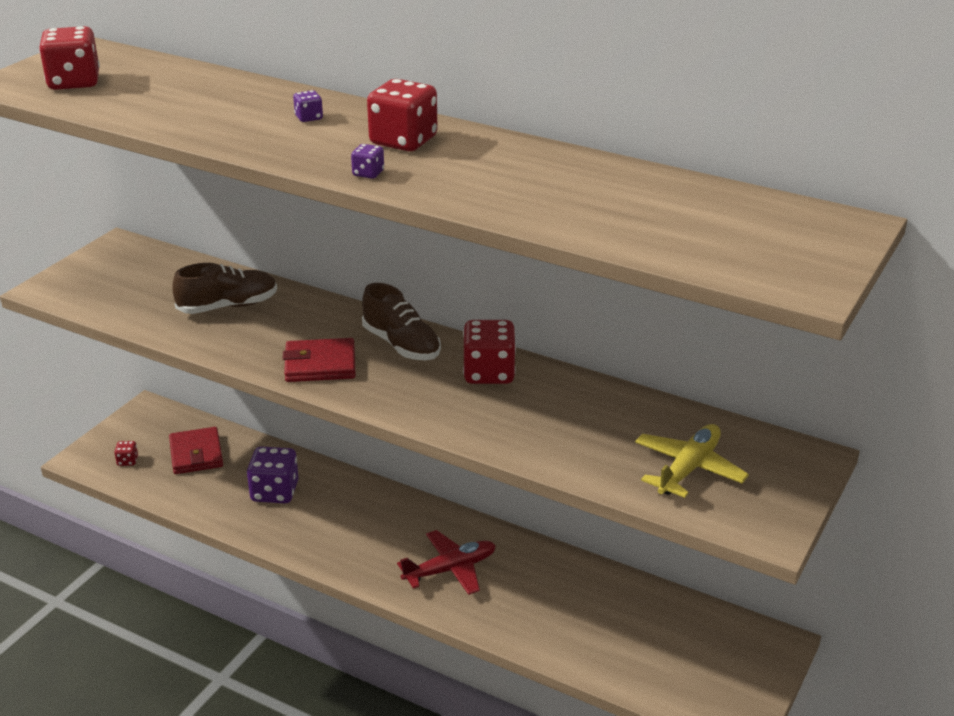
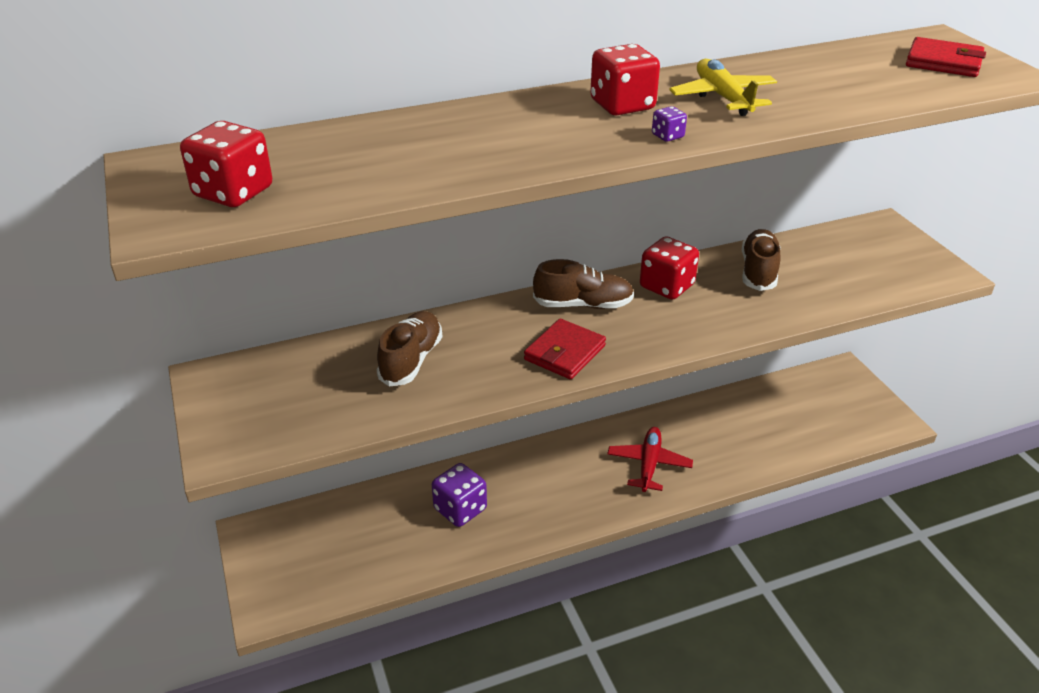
camera: 50 degrees left, 5 degrees up
(127, 461) = (308, 580): red dice -> none
(196, 454) = (354, 531): red wallet -> red wallet (943, 62)
(309, 118) = (515, 122): purple dice -> none
(588, 411) = (758, 271): none -> brown shoe
(689, 469) = (860, 267): yellow plane -> yellow plane (722, 97)

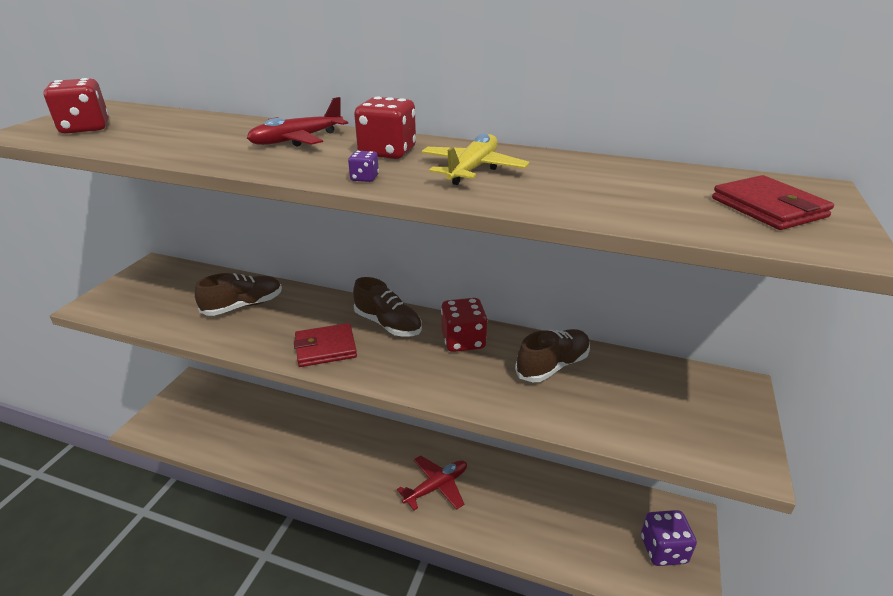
camera: 40 degrees right, 5 degrees down
(460, 509) = (293, 437): purple dice -> purple dice (663, 549)
(511, 122) = (296, 140): none -> red plane

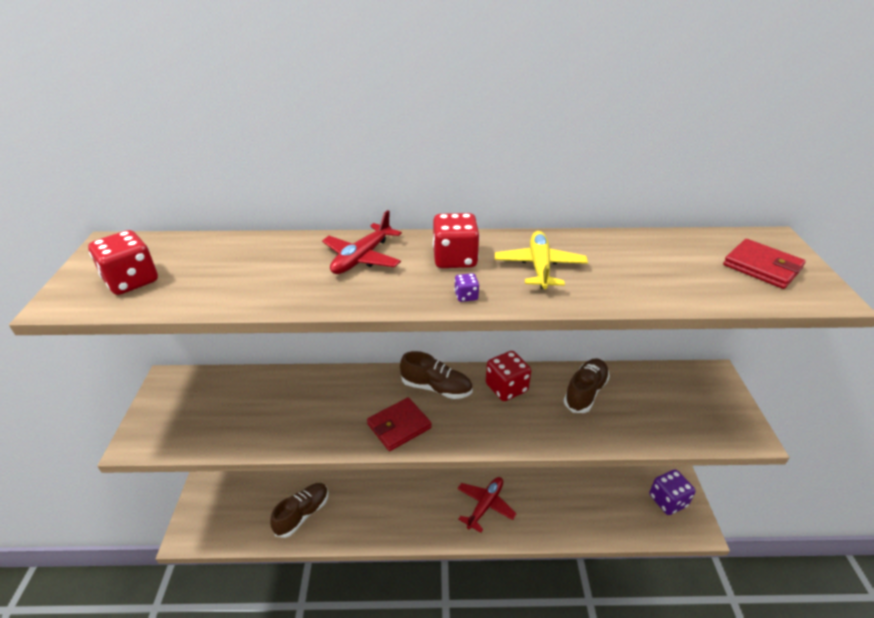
camera: 20 degrees left, 5 degrees up
(243, 306) = (294, 403): brown shoe -> brown shoe (302, 514)

